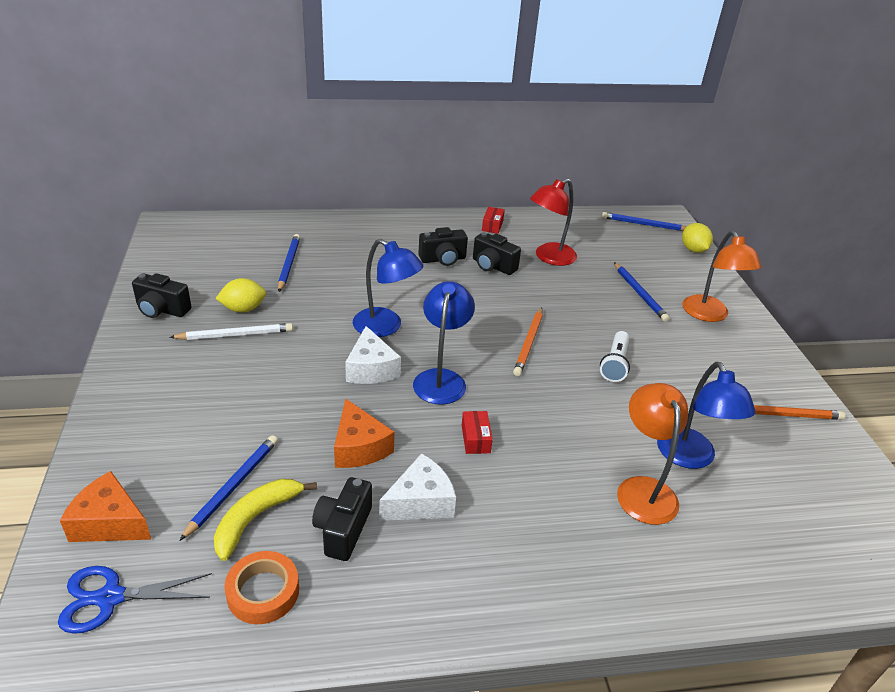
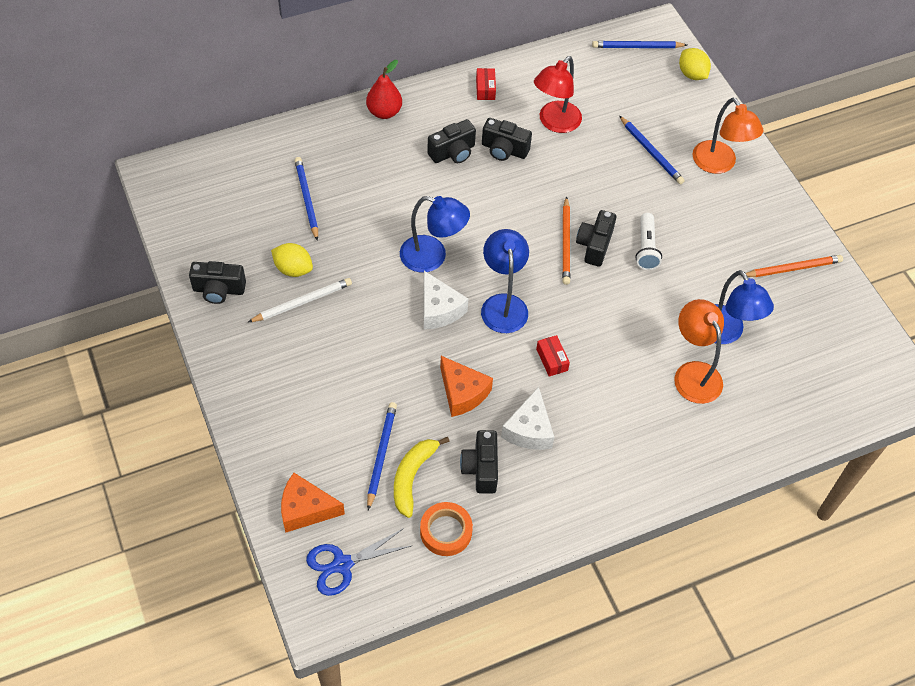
camera: 15 degrees left, 20 degrees up
(243, 309) = (293, 269): yellow lemon -> yellow lemon turned 60 degrees clockwise
(393, 224) = (384, 112): none -> red pear
(420, 502) = (529, 429): white cheese -> white cheese turned 150 degrees clockwise
(559, 351) = (594, 245): none -> black camera

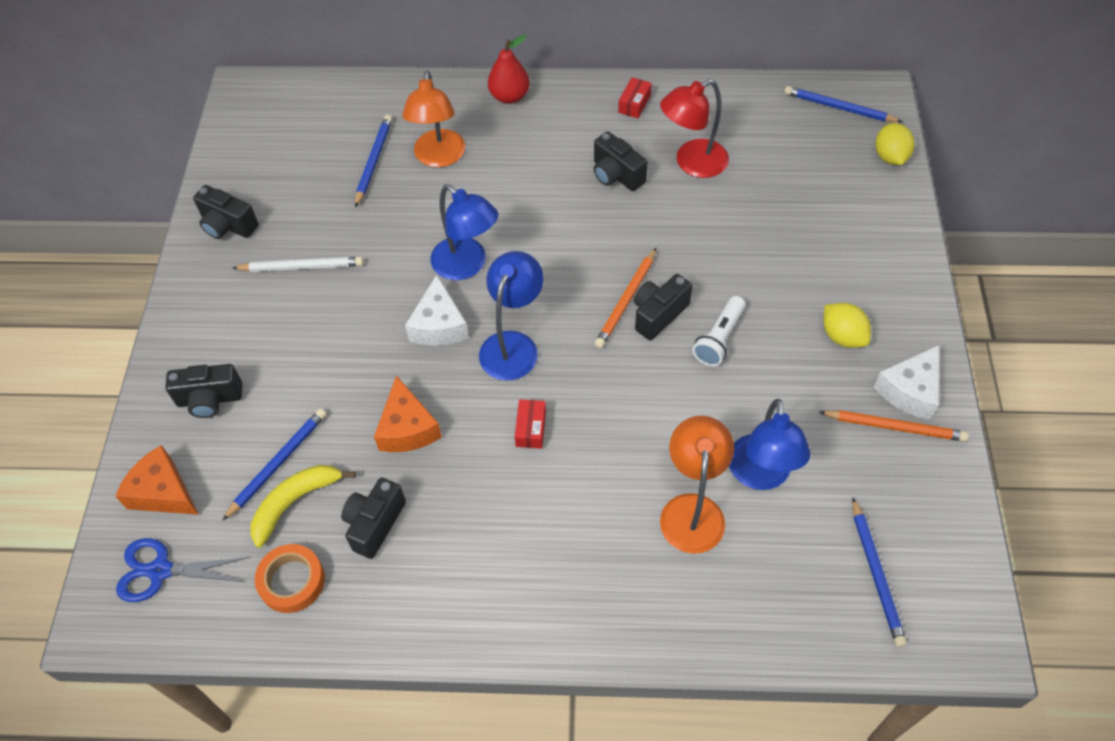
camera: 30 degrees right, 0 degrees up
(293, 269) = (314, 229): yellow lemon -> yellow lemon (842, 336)
(453, 152) = (557, 161): black camera -> black camera (210, 399)
(529, 429) = (456, 500): white cheese -> white cheese (910, 390)
(651, 152) = (789, 230): blue pencil -> blue pencil (876, 574)
(719, 164) = (866, 270): orange lamp -> orange lamp (439, 157)

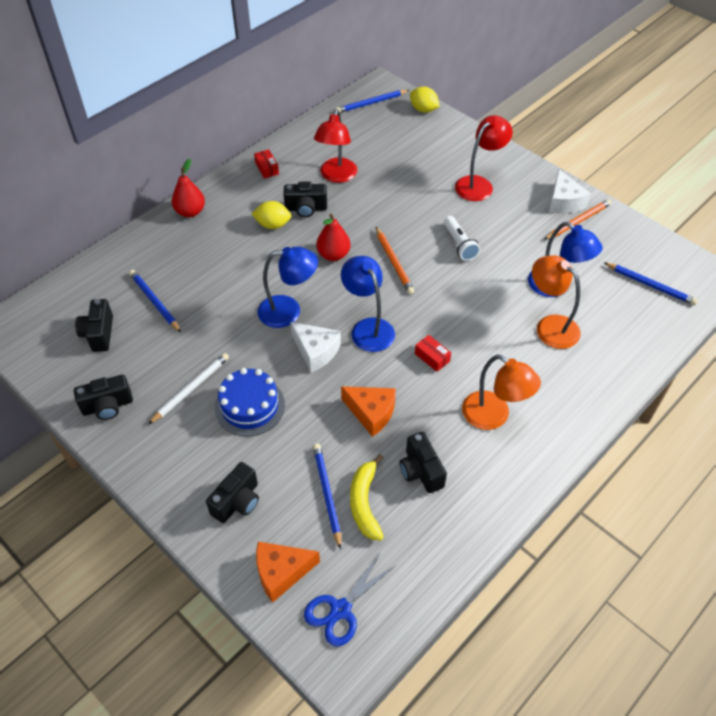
camera: 50 degrees left, 5 degrees down
(292, 581) = (419, 539): orange tape -> none
(323, 325) = (249, 406): none -> blue cake
(439, 157) = (193, 271): orange lamp -> orange lamp (494, 416)
(579, 244) = (333, 255): none -> red pear
(658, 314) = (418, 256): black camera -> black camera (99, 334)
(835, 290) = (479, 184): none -> red lamp
(842, 336) = (508, 201): yellow lemon -> yellow lemon (273, 225)

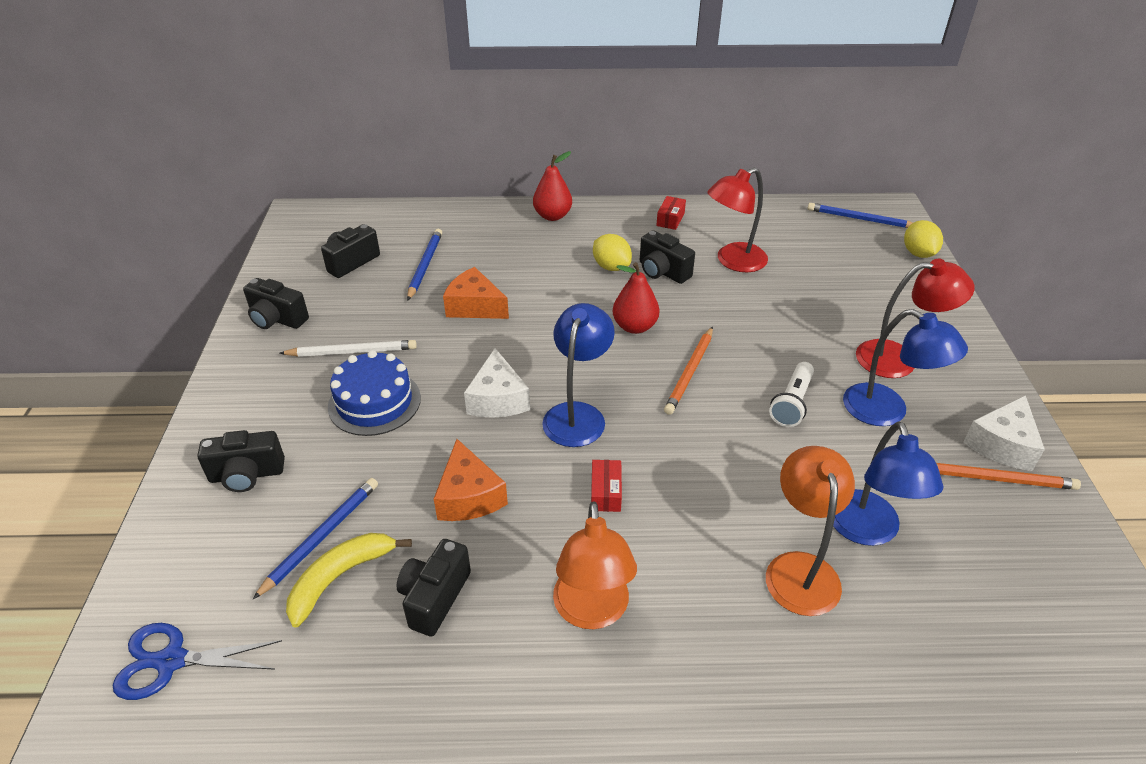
camera: 45 degrees right, 10 degrees down
(281, 572) = (184, 572): orange cheese -> orange cheese (474, 306)
(288, 311) = (523, 347): blue lamp -> blue lamp (887, 411)
(650, 285) = (1027, 631): blue pencil -> none

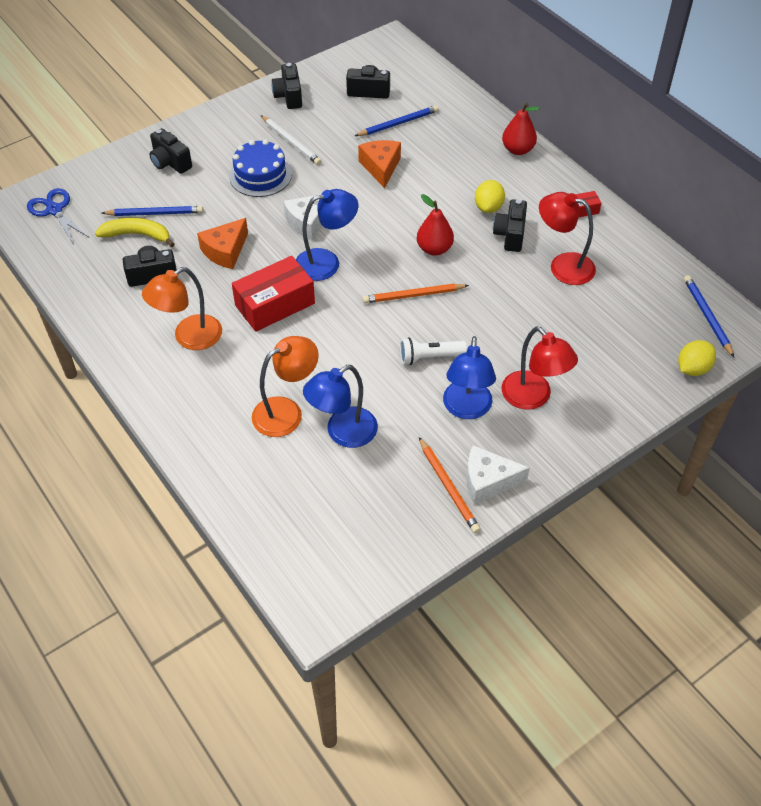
camera: 55 degrees right, 10 degrees up
(606, 492) = (275, 304): red box -> red box, size x2.13

